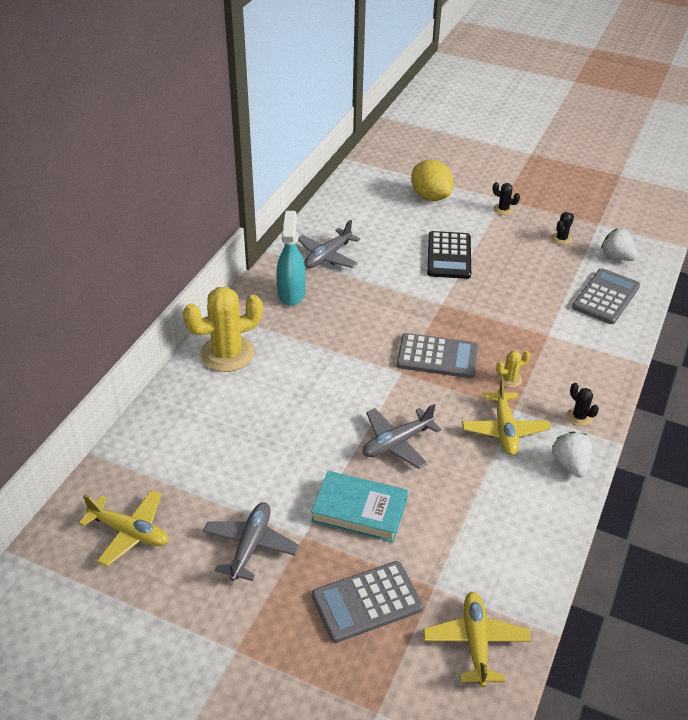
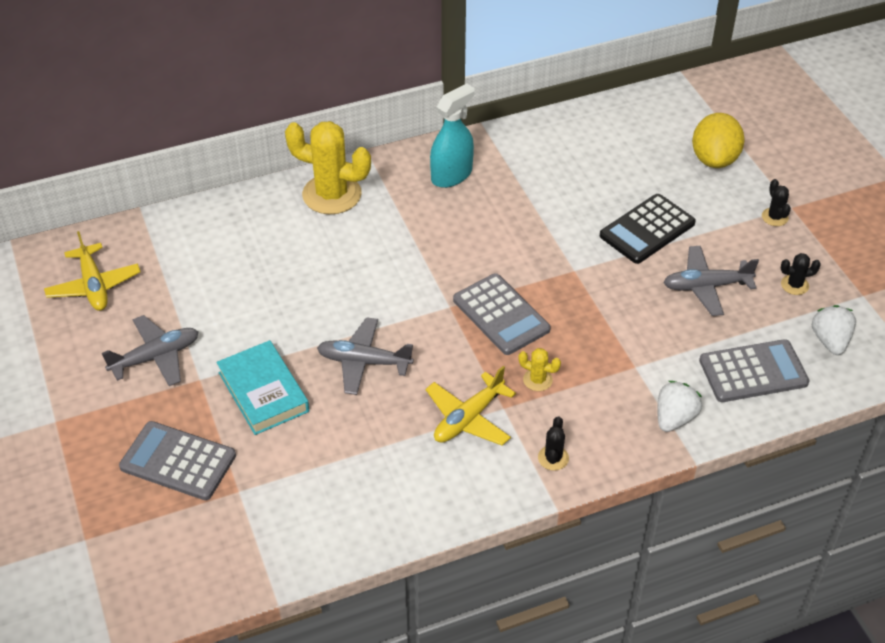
camera: 45 degrees right, 5 degrees up
(328, 256) = (530, 160): grey plane -> grey plane (706, 286)
(475, 642) = (211, 554): yellow plane -> none
(570, 464) = (483, 489): white strawberry -> white strawberry (674, 418)

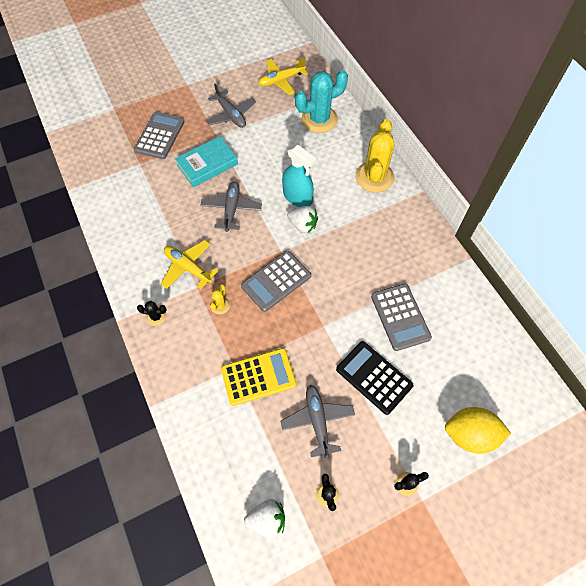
camera: 85 degrees right, 15 degrees up
(200, 244) = (319, 119): none -> turquoise cactus
(451, 175) = (408, 243): turquoise spray bottle -> turquoise spray bottle (297, 197)
(648, 341) = (258, 377): none -> yellow calculator
(674, 418) = (188, 393): white strawberry -> white strawberry (303, 225)
(753, 372) = (232, 453): grey calculator -> grey calculator (400, 317)

